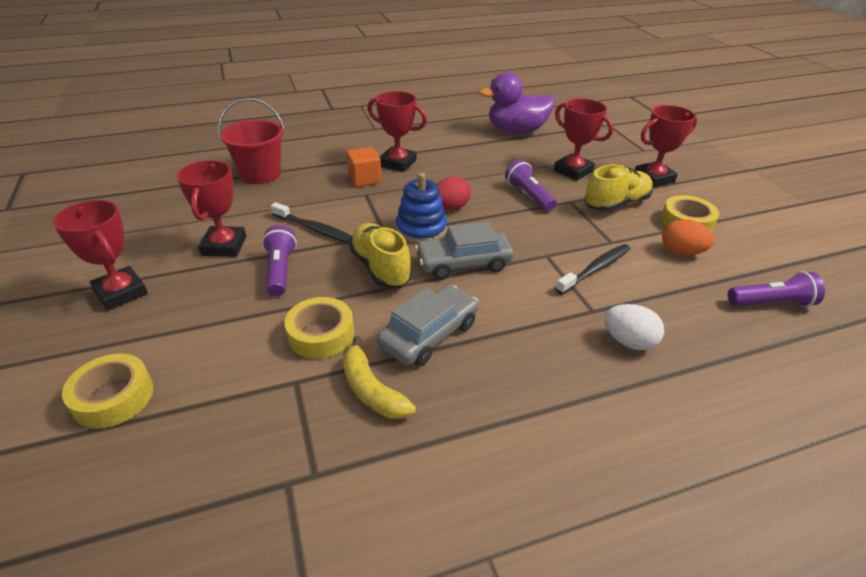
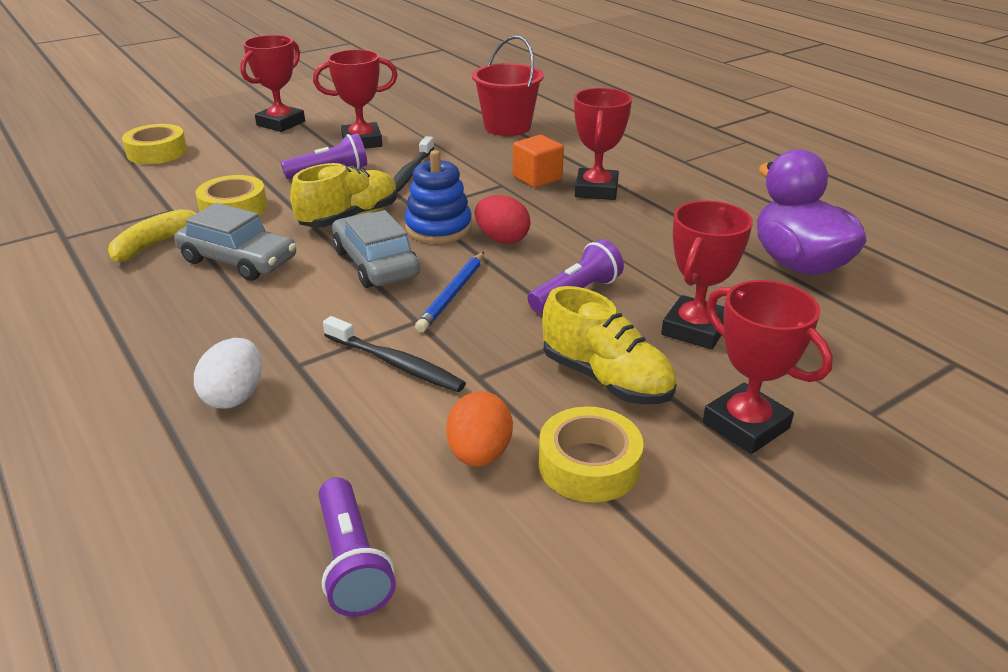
camera: 75 degrees right, 5 degrees down
(517, 237) = (452, 294): none -> blue pencil

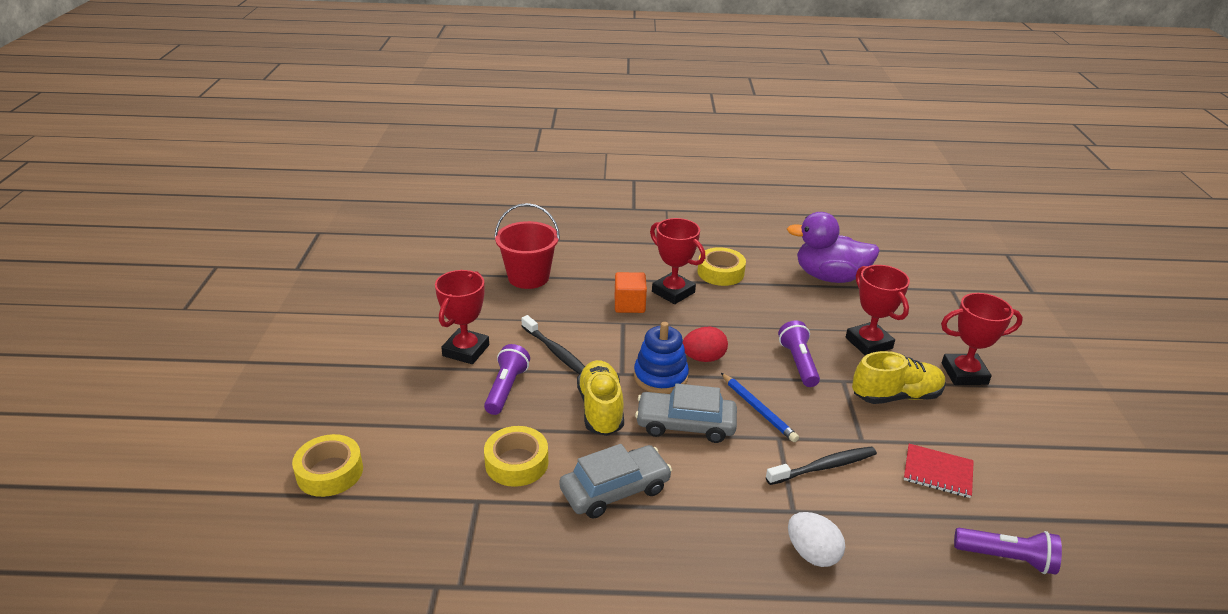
camera: 55 degrees left, 0 degrees up
(157, 244) = (538, 528): yellow banana -> none
(281, 123) = (364, 376): red trophy -> none
(479, 454) = (937, 472): orange egg -> red notebook
(589, 465) = (968, 438): yellow tape -> yellow tape (720, 272)

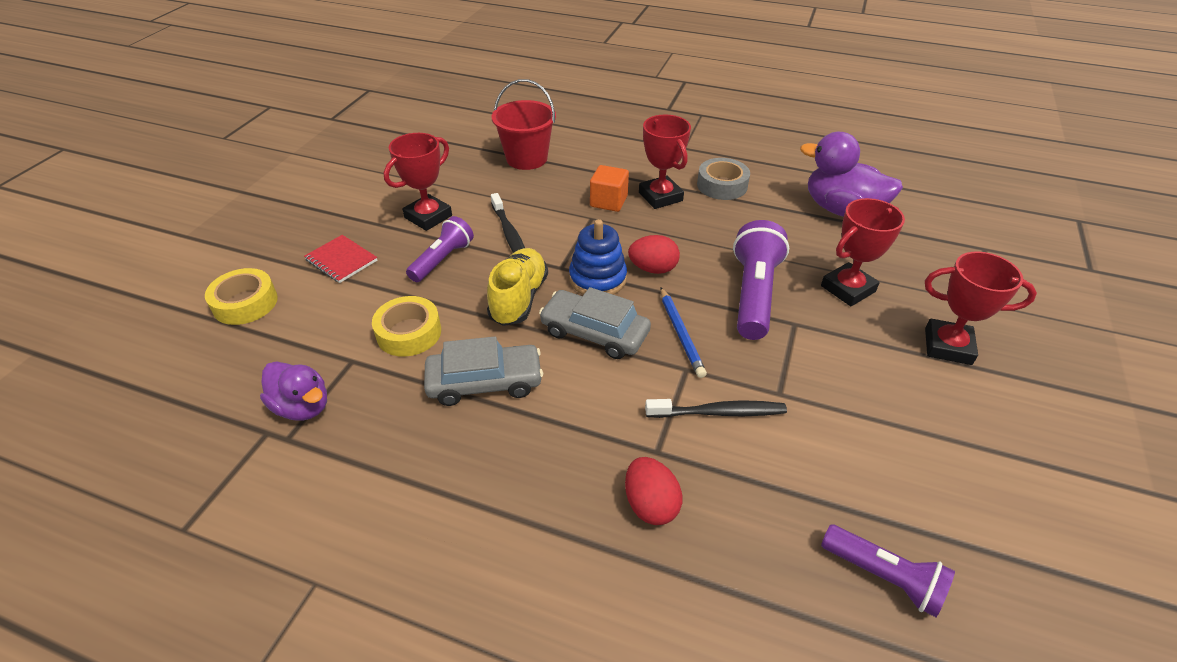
camera: 20 degrees right, 10 degrees up
(457, 554) = (303, 407): none -> purple duck
(720, 272) = (722, 185): yellow tape -> grey tape
(798, 363) = (754, 294): purple flashlight -> purple flashlight, size x1.56
(812, 553) = (650, 504): white egg -> red egg
(868, 343) = (848, 289): red trophy -> red trophy turned 60 degrees clockwise
(896, 396) = (848, 353): yellow shoe -> none
(937, 472) = (851, 452): red notebook -> red notebook (341, 260)

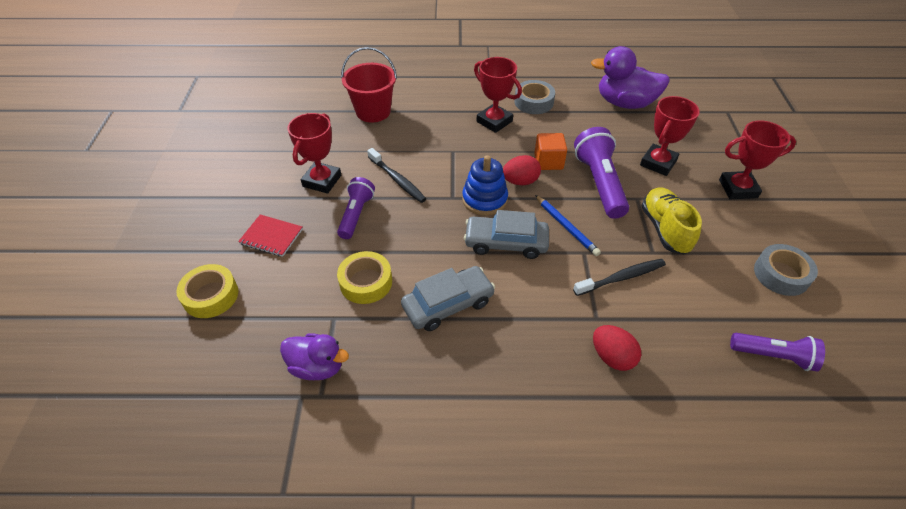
camera: 20 degrees left, 5 degrees up
(519, 298) = (435, 231): yellow shoe -> yellow shoe (665, 229)
(608, 201) = (458, 134): orange cube -> orange cube (548, 161)
(955, 472) = (781, 274): none -> grey tape

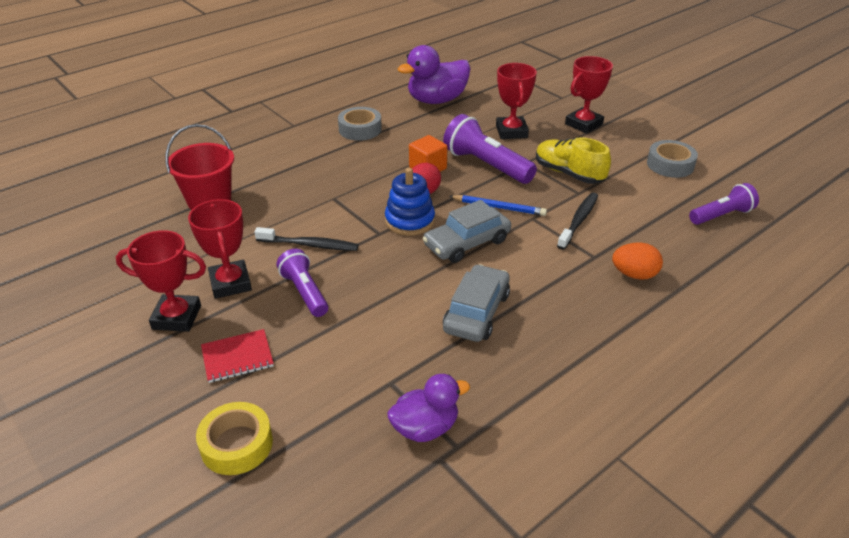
camera: 40 degrees left, 10 degrees down
(366, 282) = (384, 338): yellow tape -> none
(494, 121) = (343, 158): red trophy -> red trophy (177, 317)
(612, 357) = (634, 275): red egg -> orange egg

